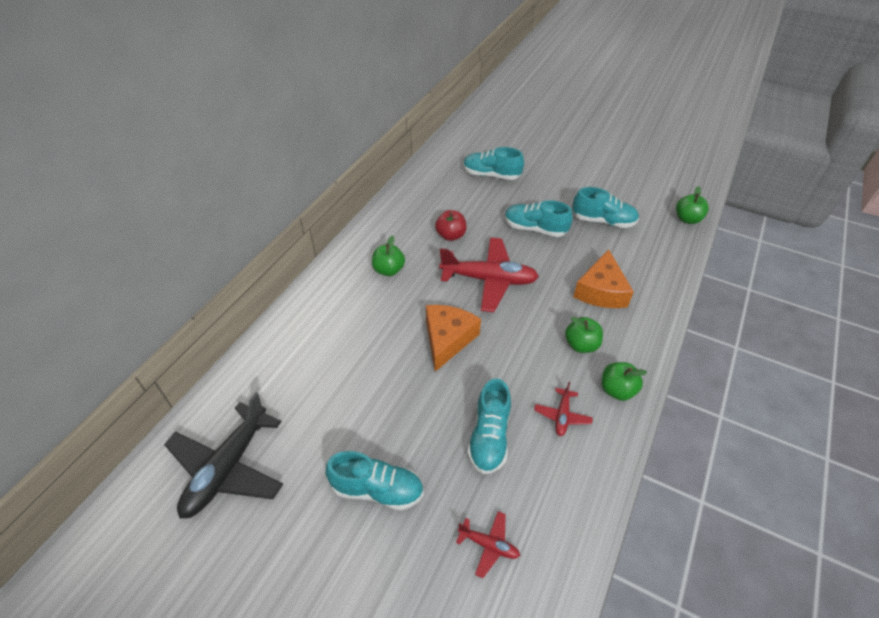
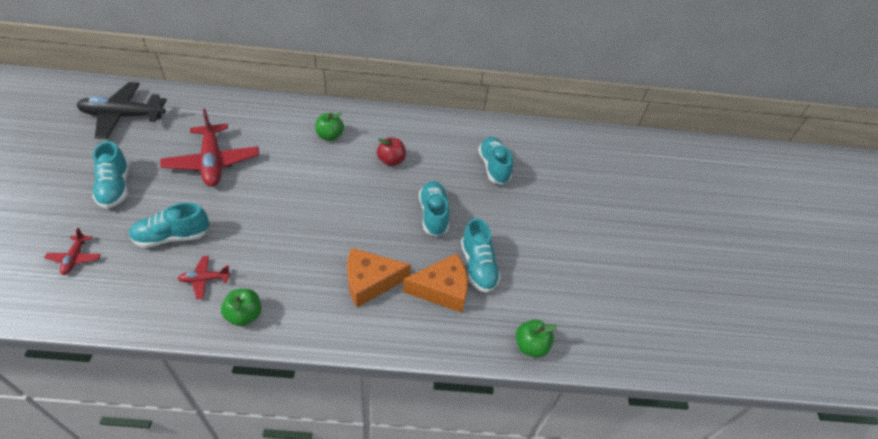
camera: 60 degrees right, 0 degrees up
(447, 339) = (267, 189): orange cheese -> orange cheese (442, 289)
(489, 280) = (347, 198): red plane -> red plane (213, 162)
(581, 345) = (291, 278): green apple -> none

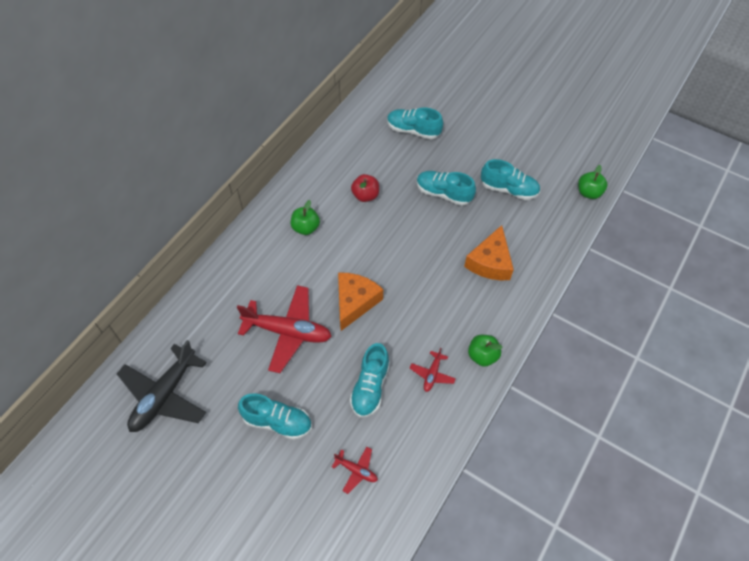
camera: 55 degrees left, 10 degrees up
(442, 289) = (519, 221): orange cheese -> orange cheese (355, 302)

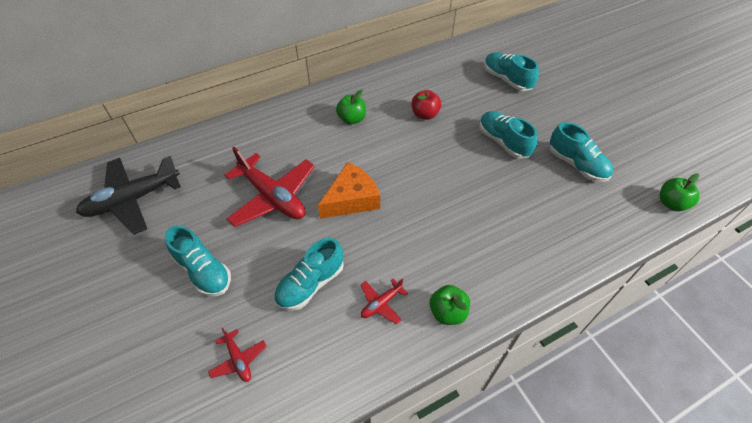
camera: 30 degrees right, 5 degrees down
(490, 262) = (514, 223): orange cheese -> none

